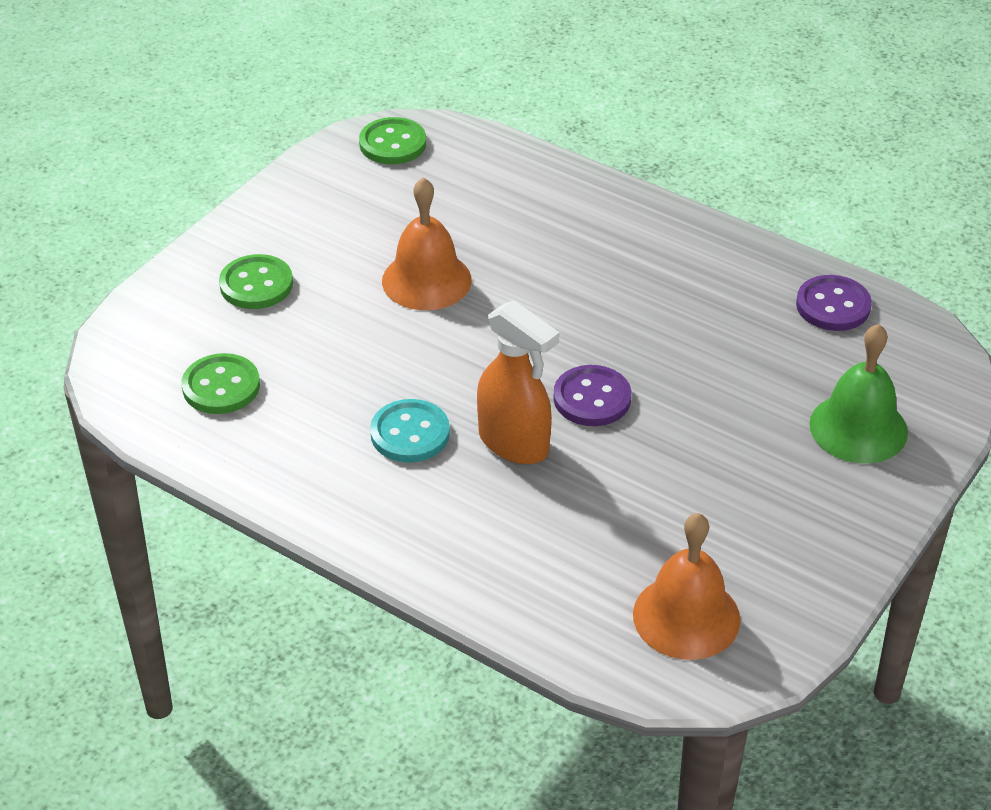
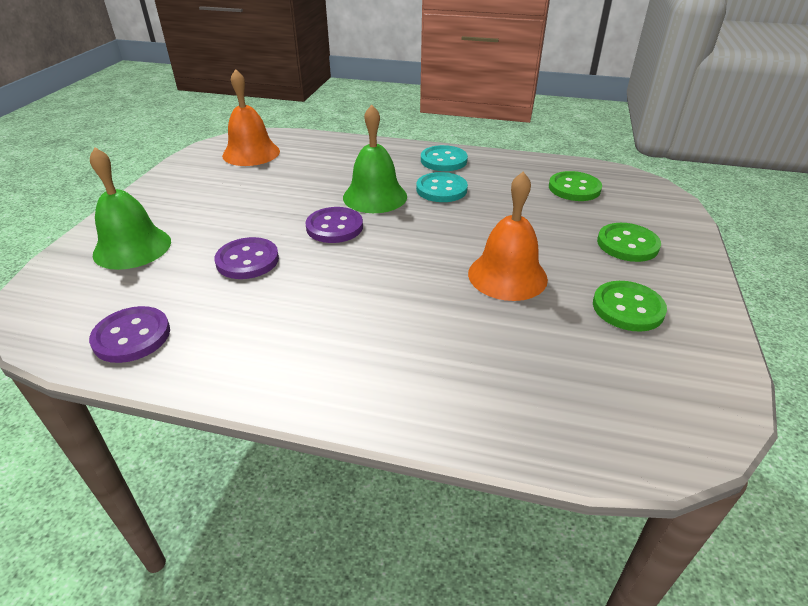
camera: 160 degrees right, 5 degrees down
(362, 502) = (443, 160): none -> turquoise button
(393, 144) = (676, 413): green button -> green button (628, 308)
(514, 443) = (375, 196): orange spray bottle -> green bell
(712, 371) = (247, 260): none -> purple button

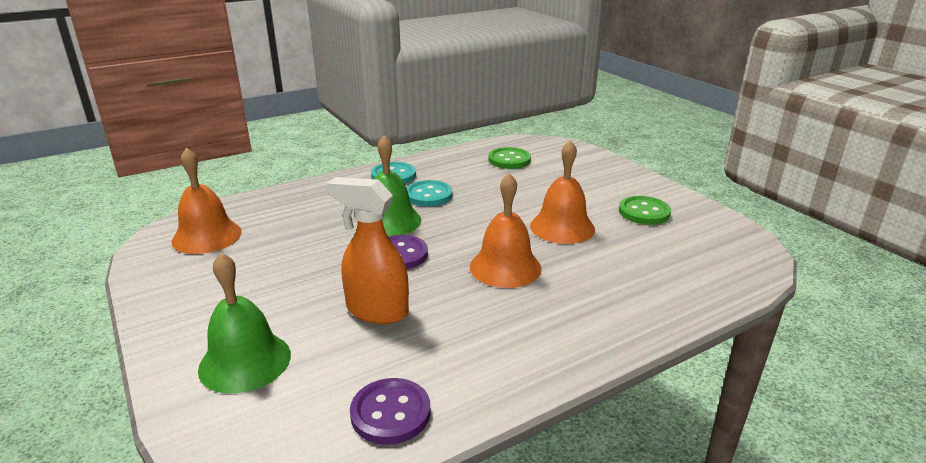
camera: 45 degrees left, 10 degrees down
(247, 260) = (376, 311): purple button -> orange spray bottle
(391, 282) = (505, 267): none -> orange bell
(627, 244) = (589, 179): green button -> none

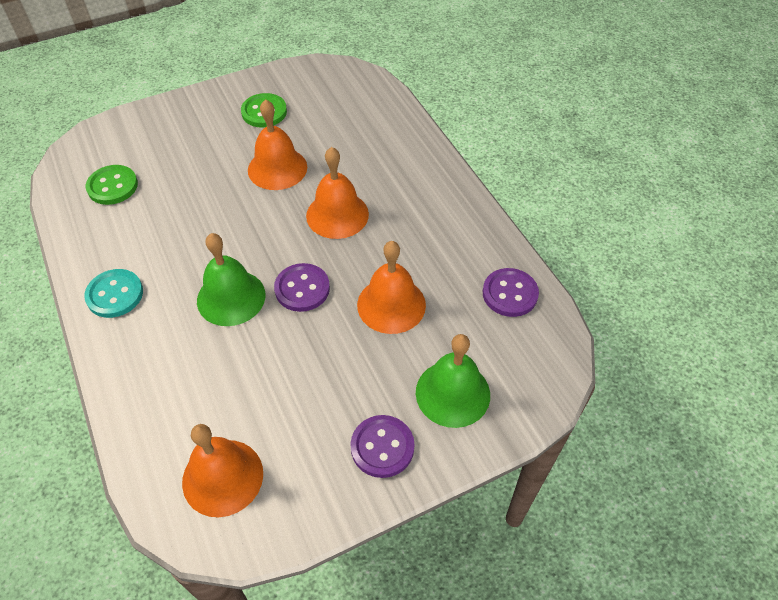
camera: 85 degrees left, 25 degrees up
(197, 314) = (382, 447): none -> purple button
(376, 311) = (391, 305): orange spray bottle -> orange bell
(428, 195) = (180, 262): turquoise button -> none

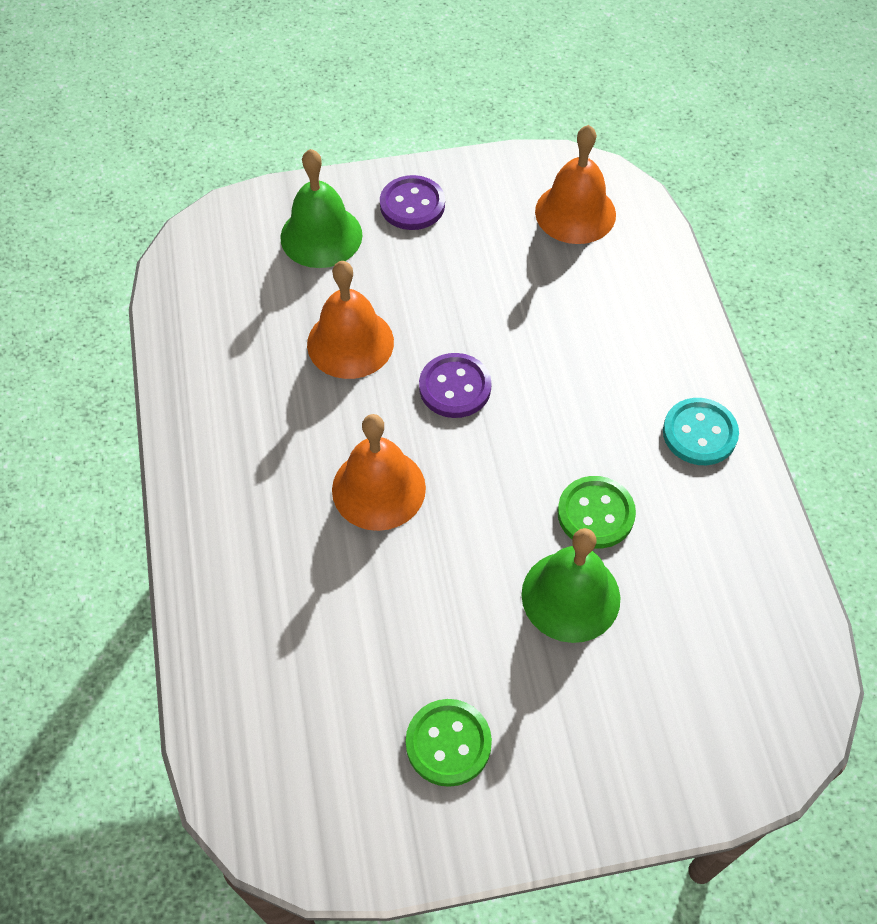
camera: 165 degrees left, 5 degrees up
(112, 186) = (719, 626): green button -> green button (595, 514)
(231, 297) = (547, 396): green bell -> green bell (570, 596)
(277, 168) = (449, 599): orange bell -> none
(510, 294) = (202, 324): purple button -> none

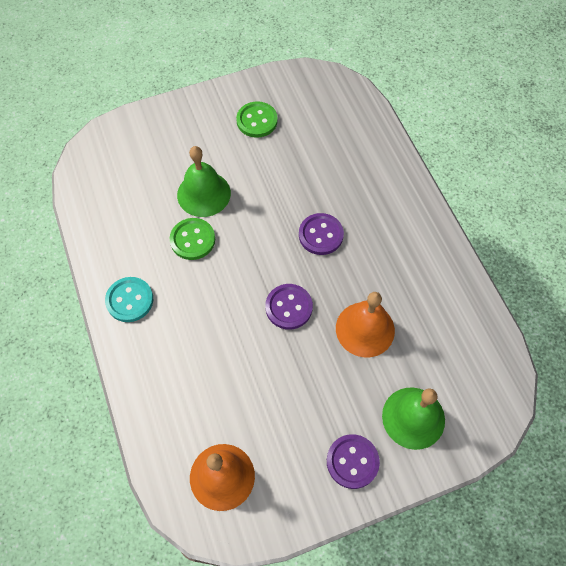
camera: 170 degrees right, 5 degrees up
(378, 488) = (320, 235): orange bell -> purple button

